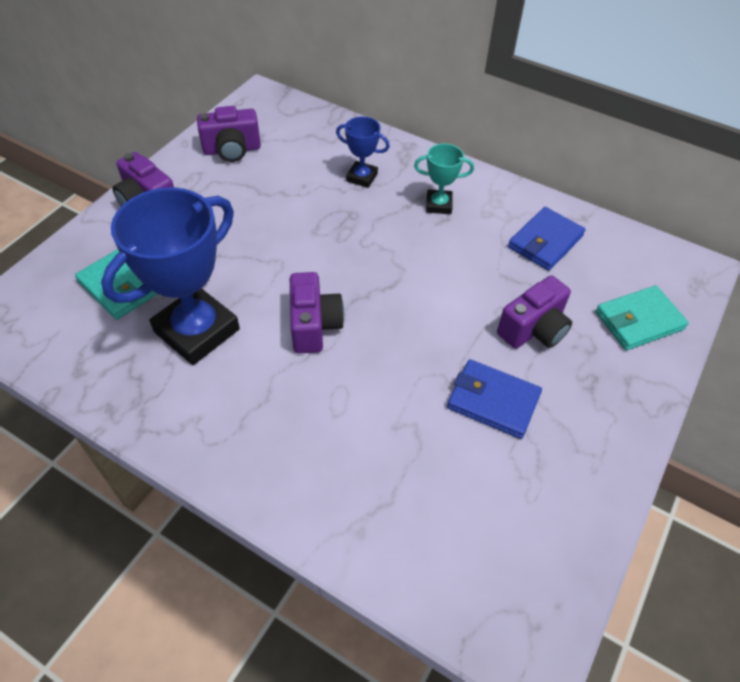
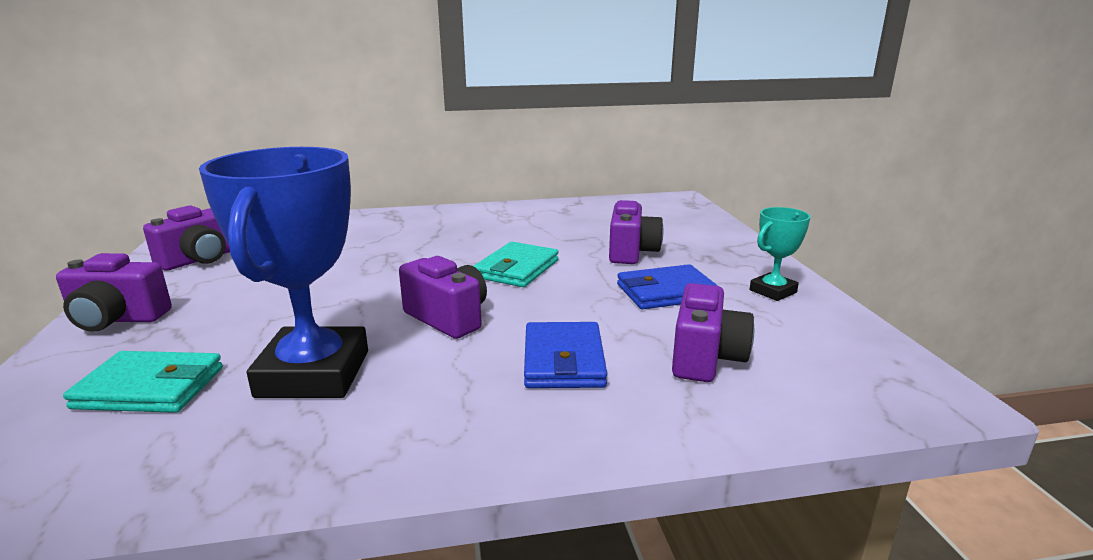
camera: 40 degrees left, 30 degrees down
(362, 177) = (369, 235): blue trophy -> none
(425, 491) = (706, 358): none -> purple camera
(439, 205) = (461, 227): turquoise trophy -> turquoise trophy (773, 291)
(545, 242) = (570, 218): blue wallet -> blue wallet (563, 360)
(639, 321) = (687, 226): turquoise wallet -> turquoise wallet (517, 269)

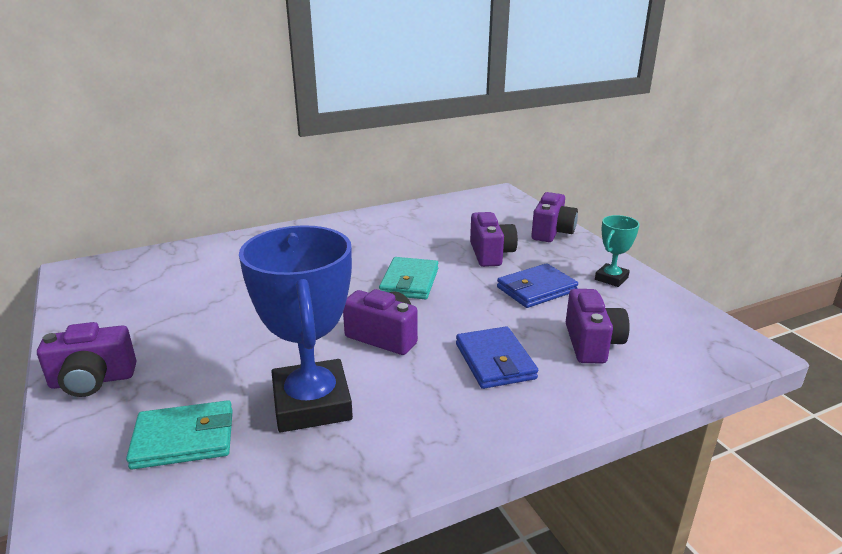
camera: 15 degrees left, 5 degrees up
(198, 260) = (115, 308): purple camera -> purple camera (552, 232)

